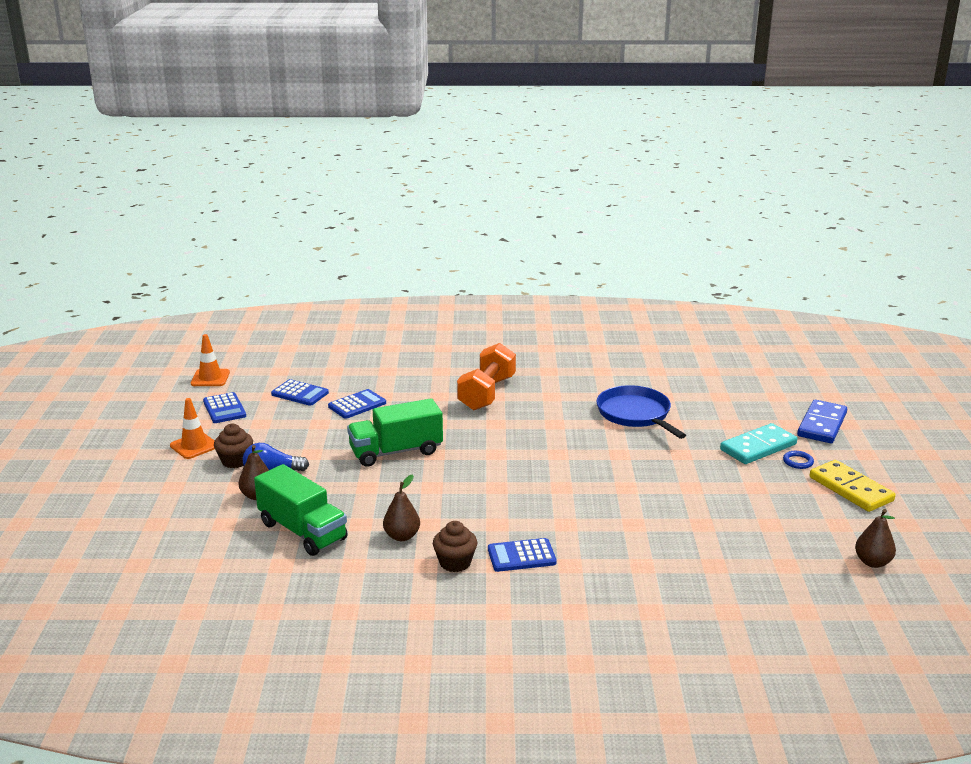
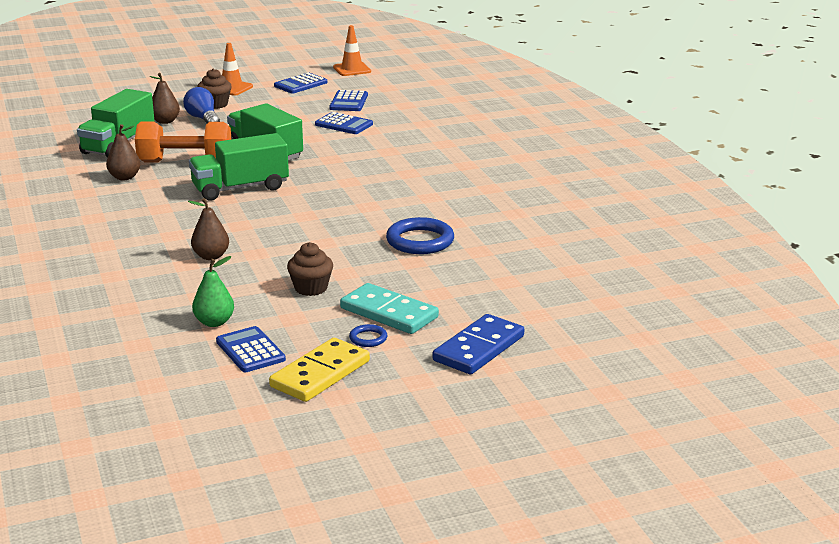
camera: 70 degrees right, 0 degrees up
(455, 562) = (91, 202): brown cupcake -> brown cupcake (311, 288)
(476, 476) = (240, 188): none -> green truck
(487, 393) = (411, 169): orange dumbbell -> orange dumbbell (185, 162)
(521, 556) = (110, 224): blue calculator -> blue calculator (250, 350)
(635, 414) = (420, 241): blue pan -> blue ring
(754, 523) = (214, 322): none -> green pear
(821, 424) = (478, 348): blue domino -> blue domino turned 60 degrees counterclockwise
(872, 562) = (160, 393): brown pear -> brown pear (211, 256)

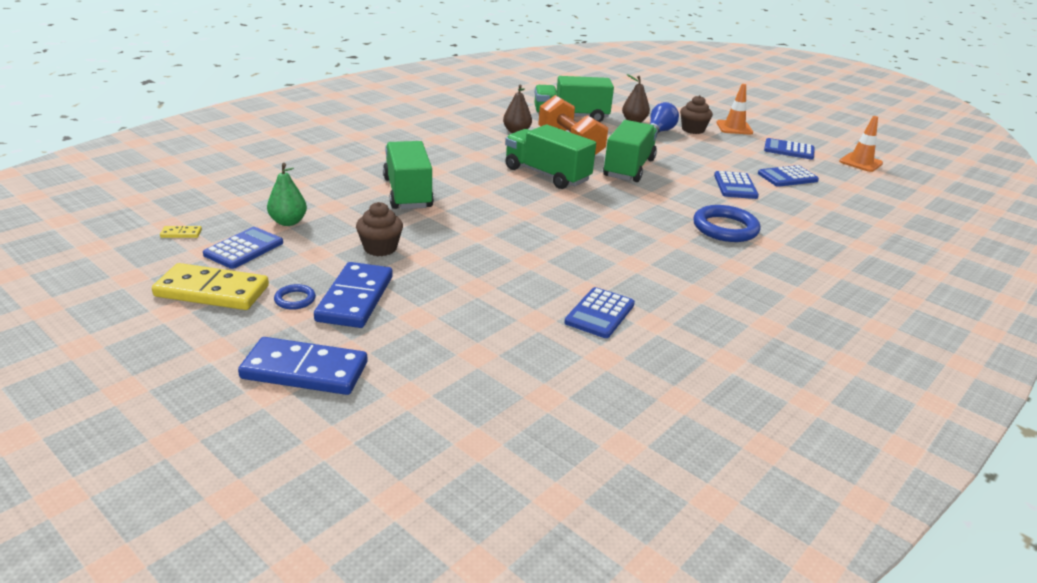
camera: 60 degrees right, 5 degrees up
(184, 379) = (181, 233): none -> yellow domino
(211, 256) = (408, 193): brown pear -> green truck
(389, 313) = (355, 298): turquoise domino -> blue domino
(420, 241) = (527, 280): blue ring -> blue ring (725, 228)
(489, 227) = (599, 313): none -> blue calculator

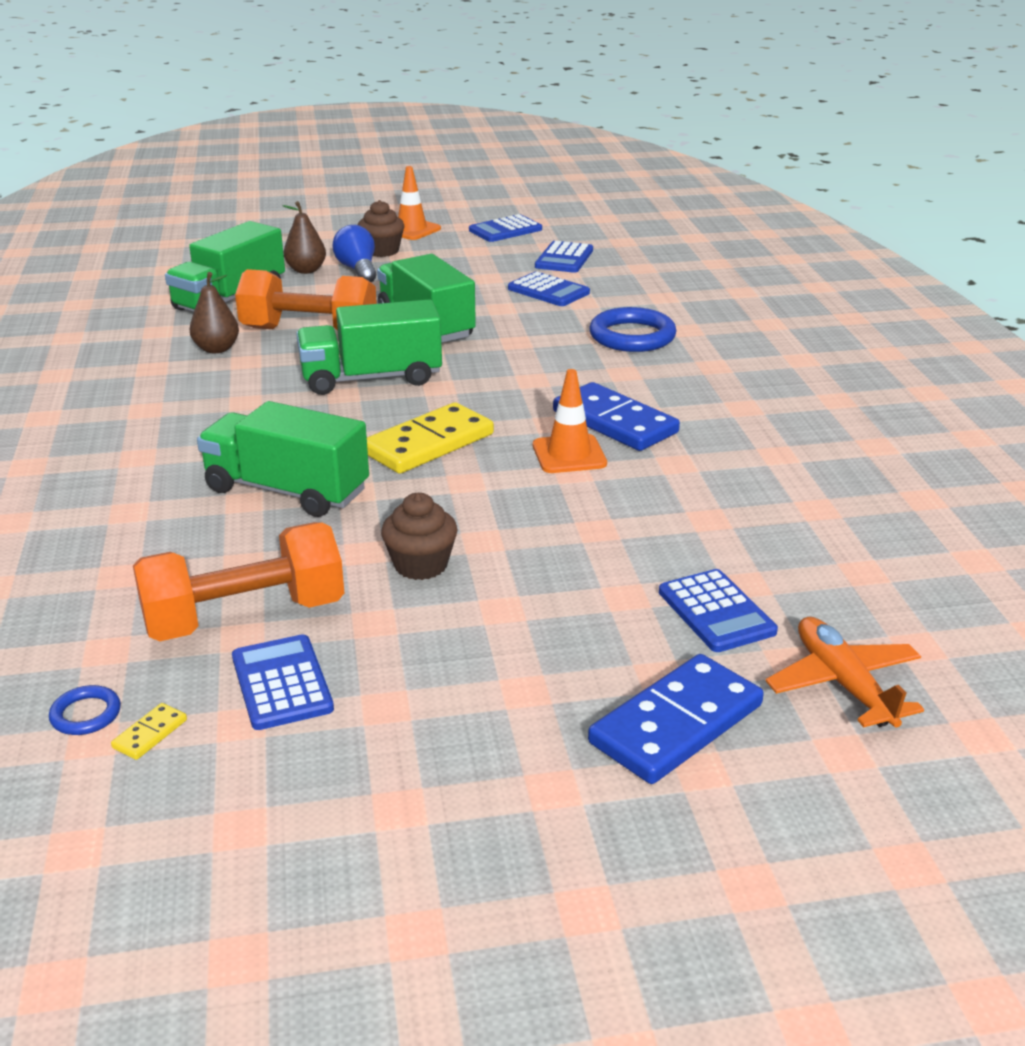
camera: 50 degrees left, 0 degrees up
(212, 291) = (382, 749): yellow domino -> yellow domino (428, 443)
(288, 222) = (245, 617): green pear -> orange dumbbell
(295, 299) = (487, 679): blue ring -> blue ring (86, 714)
(355, 298) = (535, 628): blue domino -> blue domino (615, 422)
(401, 422) = (843, 684): none -> orange plane
(599, 313) = (733, 476): blue calculator -> blue calculator (716, 612)
(860, 162) = (580, 213): orange traffic cone -> orange traffic cone (569, 454)

